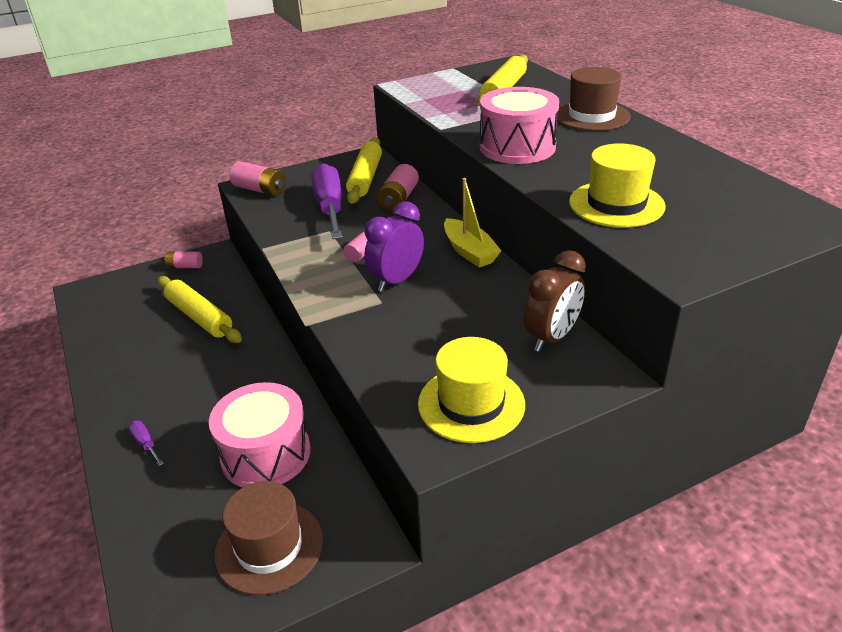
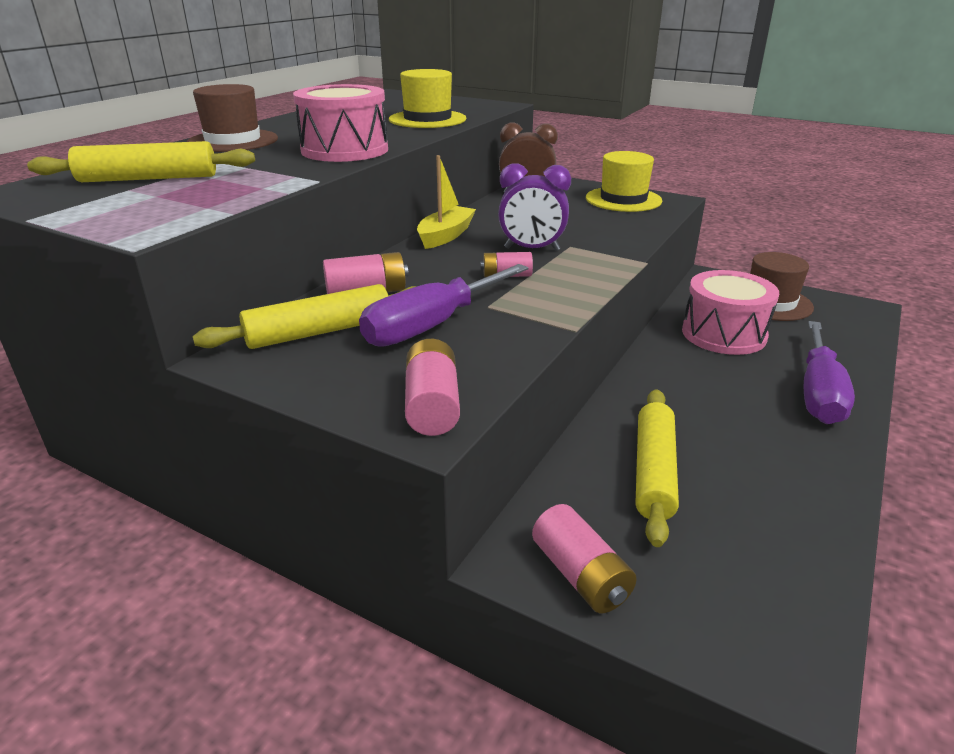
camera: 125 degrees left, 5 degrees down
(145, 443) = (818, 393): purple screwdriver -> purple screwdriver, size x2.42
(185, 266) = (580, 575): pink battery -> pink battery, size x1.52

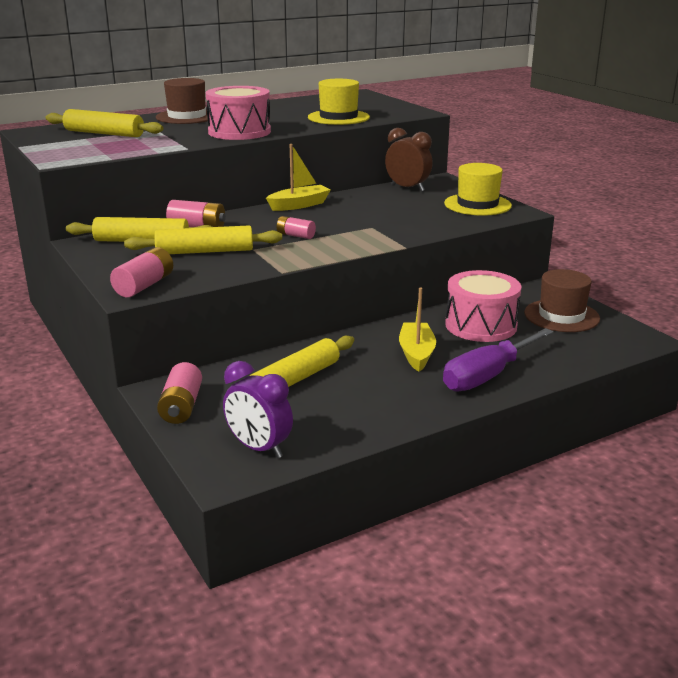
camera: 30 degrees right, 5 degrees down
(432, 325) = (205, 251): purple screwdriver -> yellow rolling pin
(532, 249) = (341, 224): purple clock -> purple clock (259, 448)
(719, 388) = (416, 353): none -> yellow boat

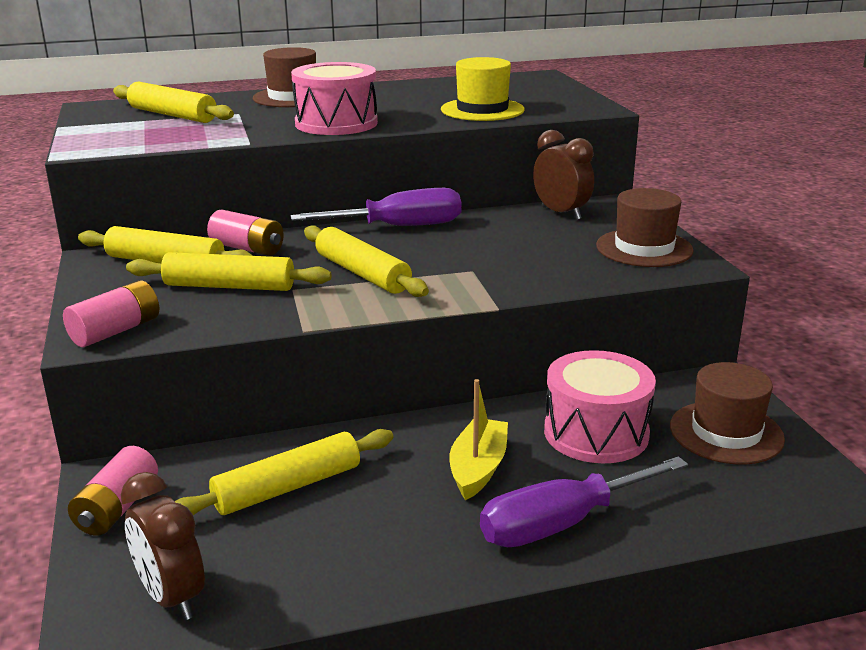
camera: 15 degrees right, 0 degrees up
(259, 448) = (171, 597): purple clock -> brown clock
(295, 235) = (362, 273): pink battery -> yellow rolling pin
(299, 205) = (399, 227): yellow boat -> purple screwdriver
(477, 205) = (644, 248): yellow hat -> brown hat

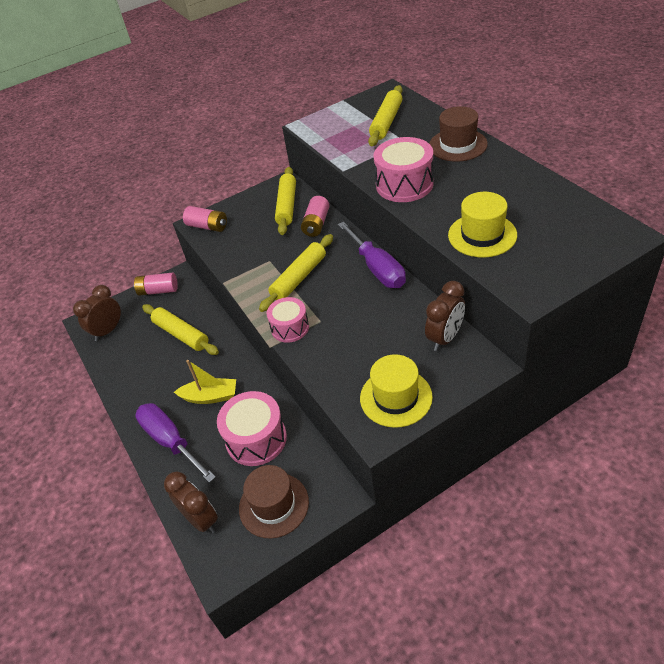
camera: 80 degrees right, 20 degrees up
(229, 286) = (265, 238): yellow rolling pin -> none
(468, 291) = (290, 328): none -> pink drum
(644, 248) = (396, 397): brown hat -> yellow hat
(742, 503) = (201, 519): none -> brown clock

